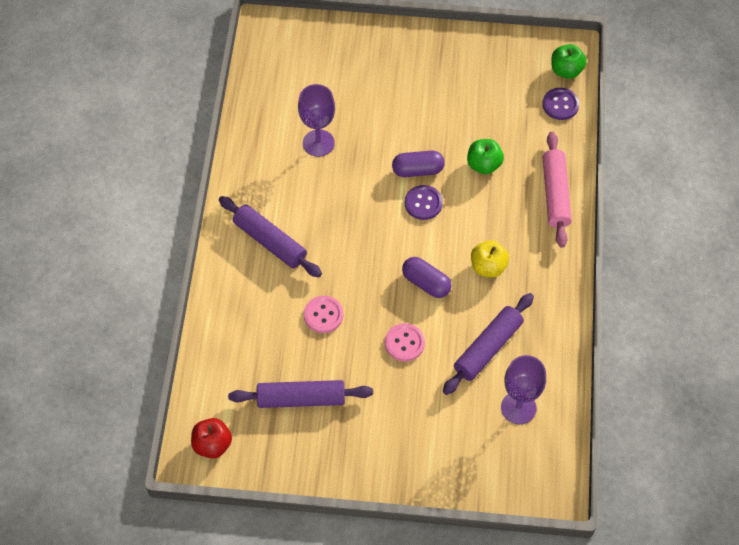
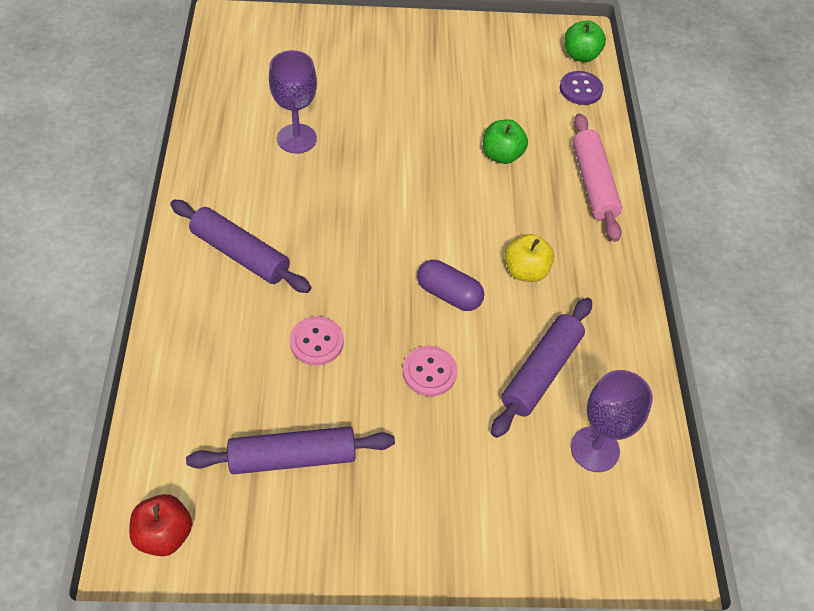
camera: 10 degrees left, 5 degrees down
(417, 170) = (422, 164): purple capsule -> none
(423, 203) = (433, 200): purple button -> none

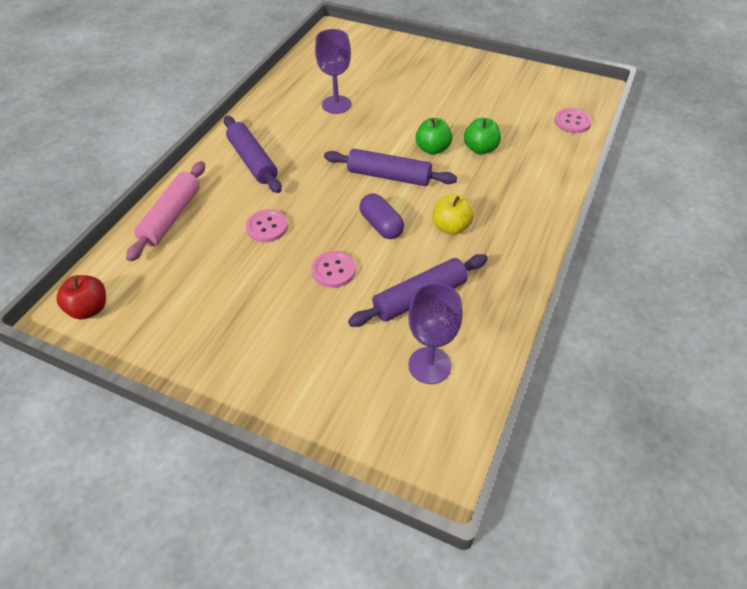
camera: 30 degrees right, 5 degrees down
(293, 457) = (202, 292): purple rolling pin -> purple rolling pin (389, 176)
(580, 55) = (586, 100): green apple -> green apple (432, 149)
(580, 89) = (572, 122): purple button -> pink button
(593, 184) = (543, 185): pink rolling pin -> pink rolling pin (171, 217)

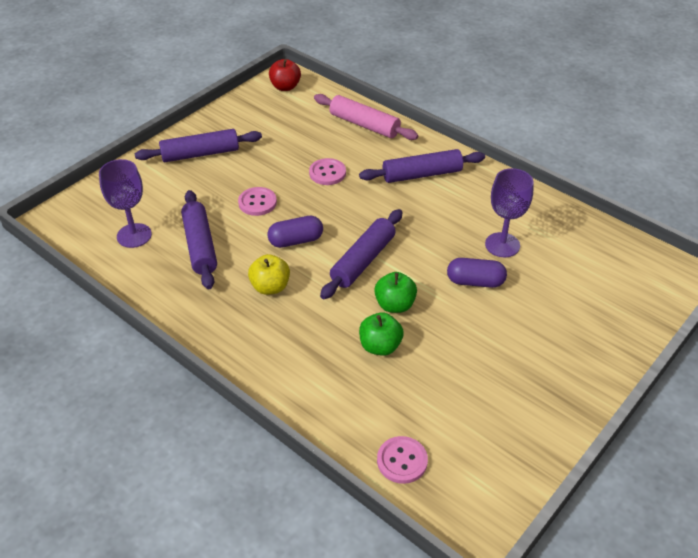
camera: 105 degrees right, 5 degrees down
(256, 354) = (200, 154): none -> purple rolling pin
(385, 113) = (475, 282): none -> purple capsule

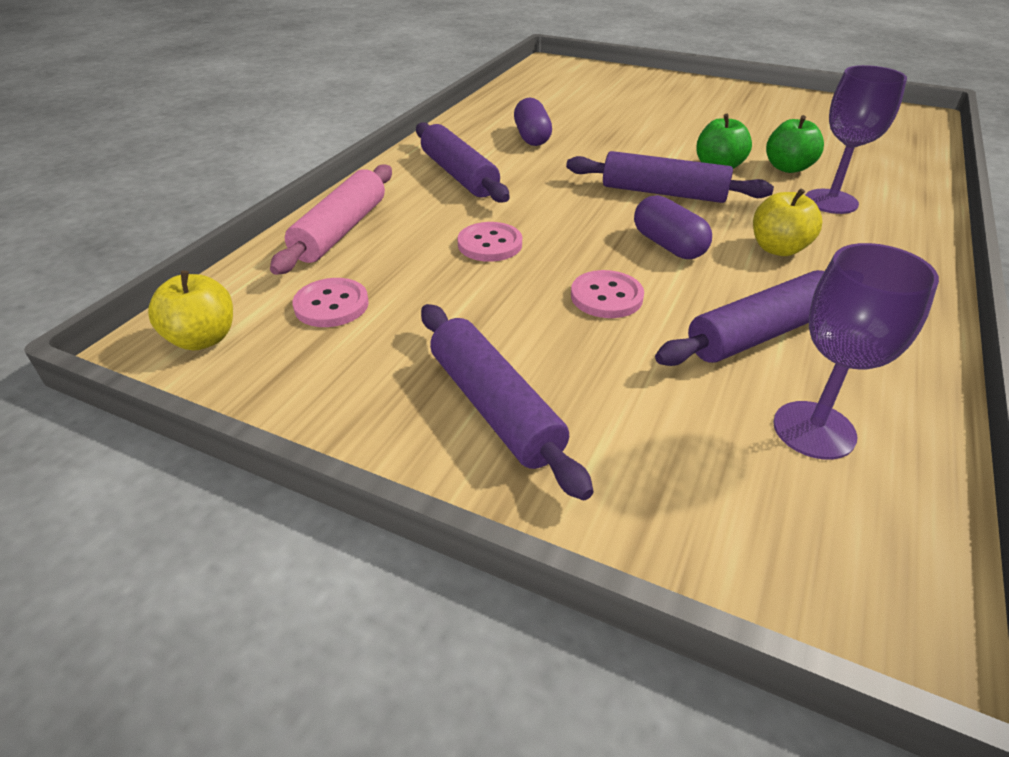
camera: 105 degrees left, 5 degrees down
(285, 87) = (203, 339): red apple -> yellow apple
(402, 461) = (907, 144): pink button -> pink button (331, 305)
(475, 282) = (639, 132): purple capsule -> purple capsule (532, 137)
(502, 245) = (568, 124): purple goblet -> purple goblet (831, 201)

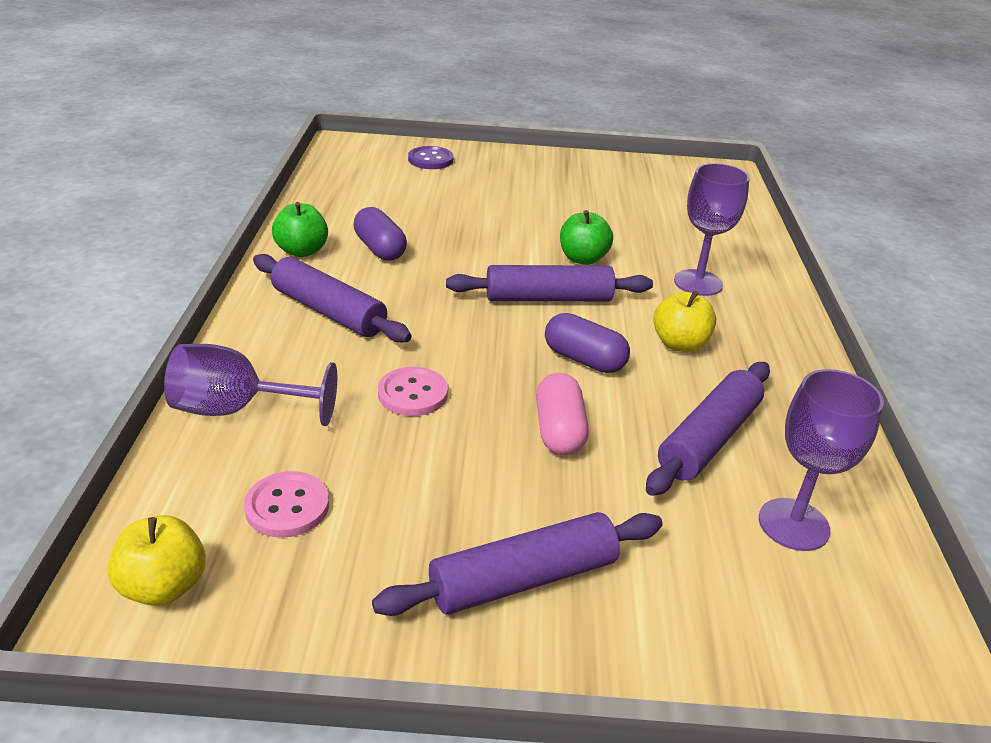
camera: 25 degrees left, 5 degrees down
(340, 230) = (237, 409): pink rolling pin -> purple goblet
(494, 407) = (523, 579): purple rolling pin -> purple rolling pin turned 60 degrees counterclockwise
(606, 297) = (559, 431): pink button -> pink capsule
(619, 79) = (430, 160): none -> purple button
(787, 168) = (644, 250): green apple -> green apple (302, 251)

